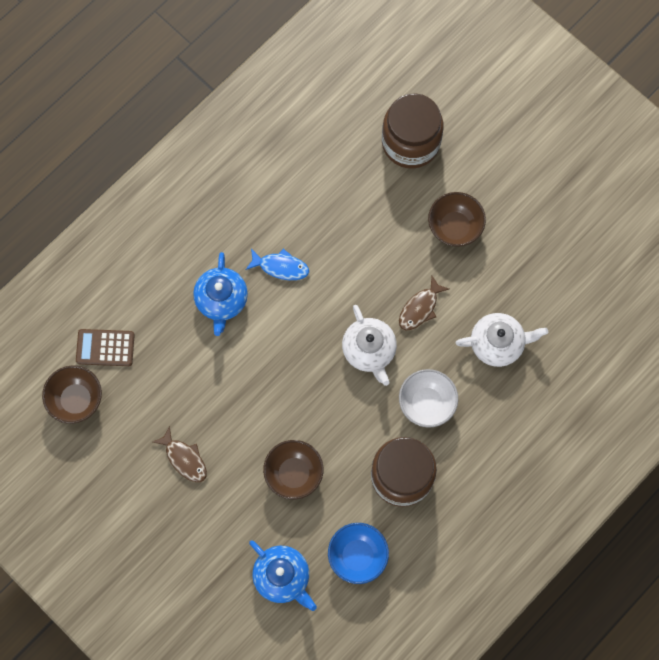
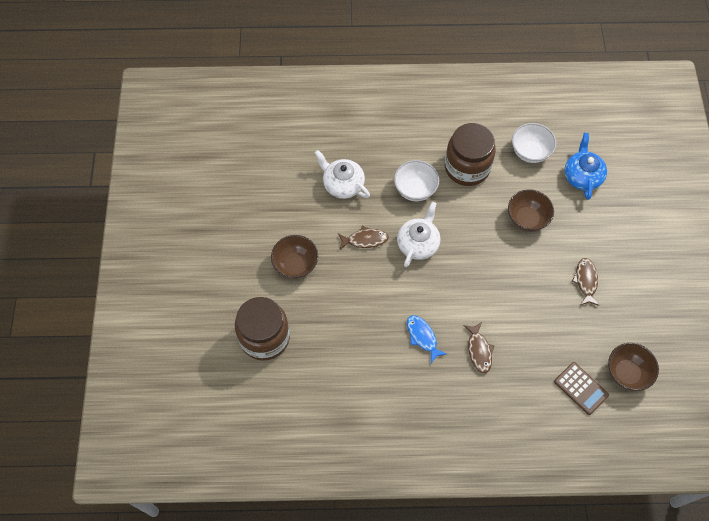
camera: 135 degrees left, 10 degrees down
(221, 300) = (479, 350): blue teapot -> brown fish
(357, 556) = (530, 152): blue bowl -> white bowl

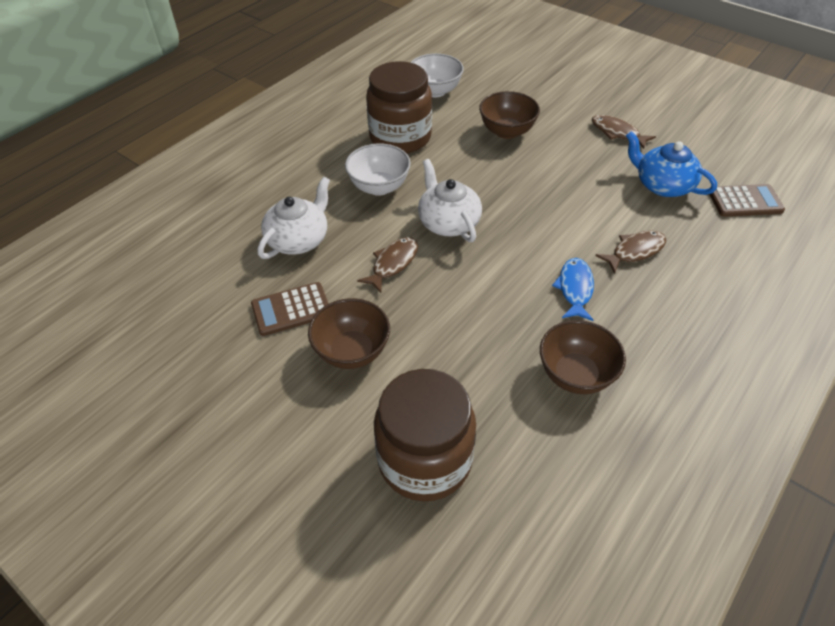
camera: 50 degrees left, 15 degrees down
(297, 219) = (291, 309): none -> brown calculator
(342, 184) = (299, 240): white teapot -> white teapot turned 135 degrees clockwise
(422, 337) = (575, 289): blue fish -> blue fish turned 90 degrees clockwise
(479, 350) = (635, 251): brown fish -> brown fish turned 60 degrees counterclockwise
(582, 176) = (499, 76): blue teapot -> blue teapot (662, 185)
(626, 373) = (749, 162): brown bowl -> brown bowl (575, 375)

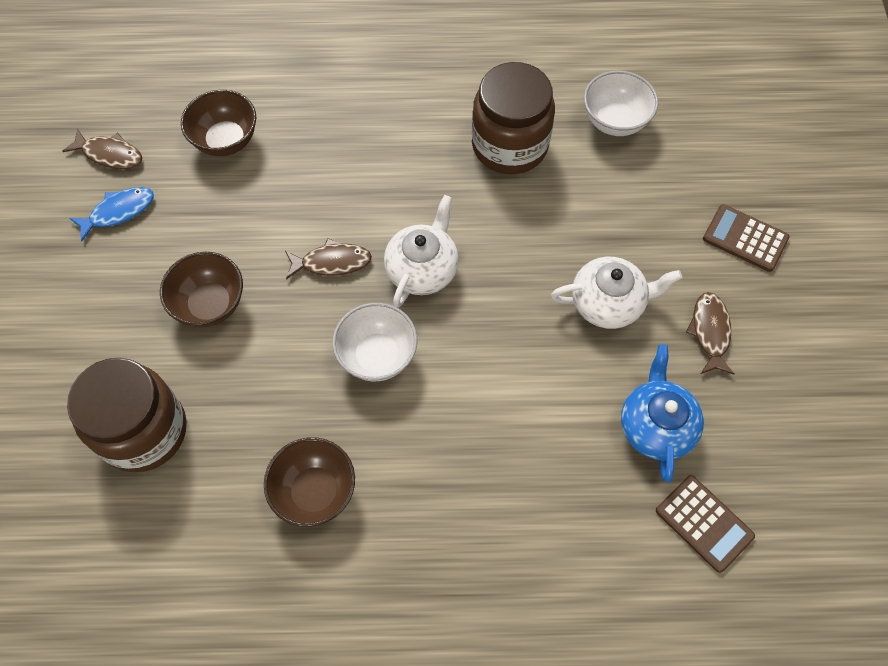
camera: 50 degrees right, 15 degrees up
(291, 309) = (220, 228): brown calculator -> brown calculator (745, 238)
(299, 240) = (301, 172): white teapot -> white teapot (608, 303)
(379, 187) = (421, 180): white bowl -> white bowl (377, 356)
(507, 131) = (609, 228): brown bowl -> brown bowl (226, 140)
(575, 289) = (423, 430): blue fish -> blue fish (118, 212)
(635, 251) = (522, 454): brown fish -> brown fish (110, 154)

